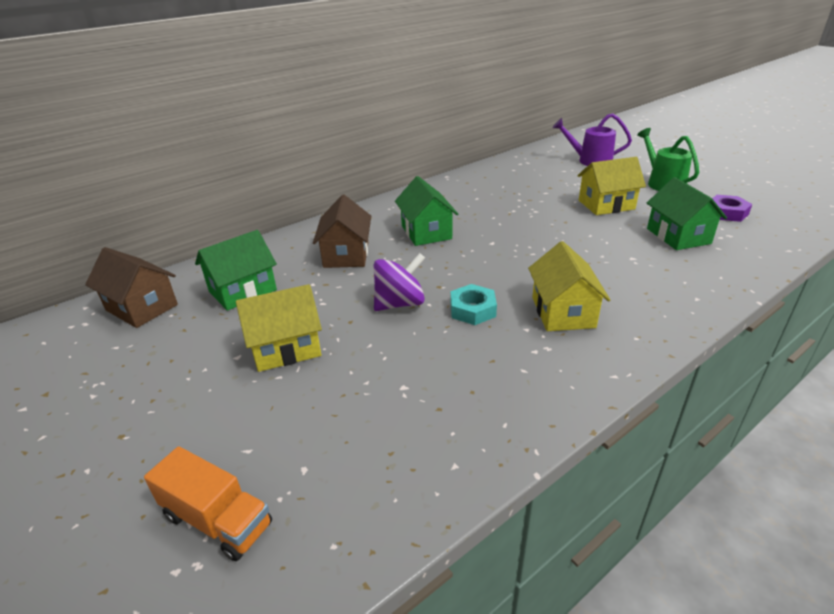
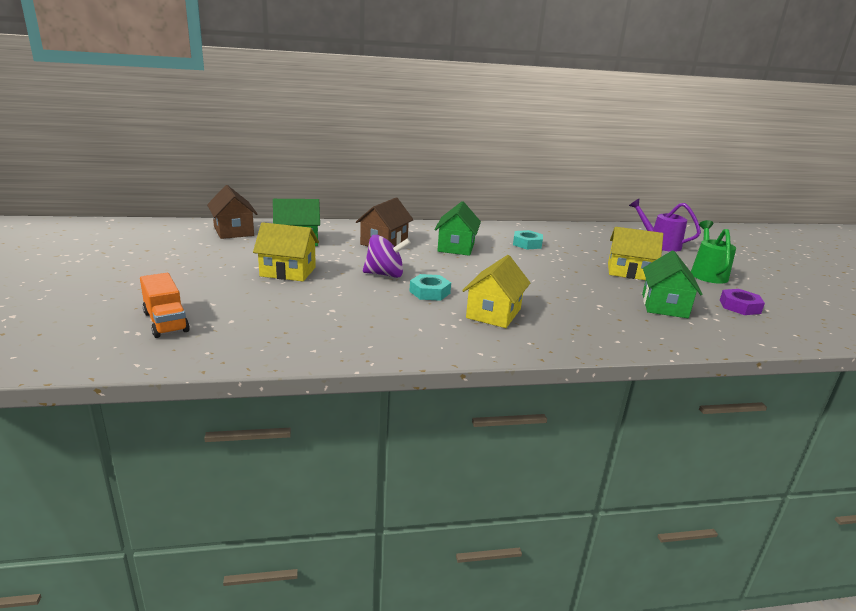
camera: 25 degrees right, 10 degrees down
(485, 202) = (527, 244): none -> turquoise nut

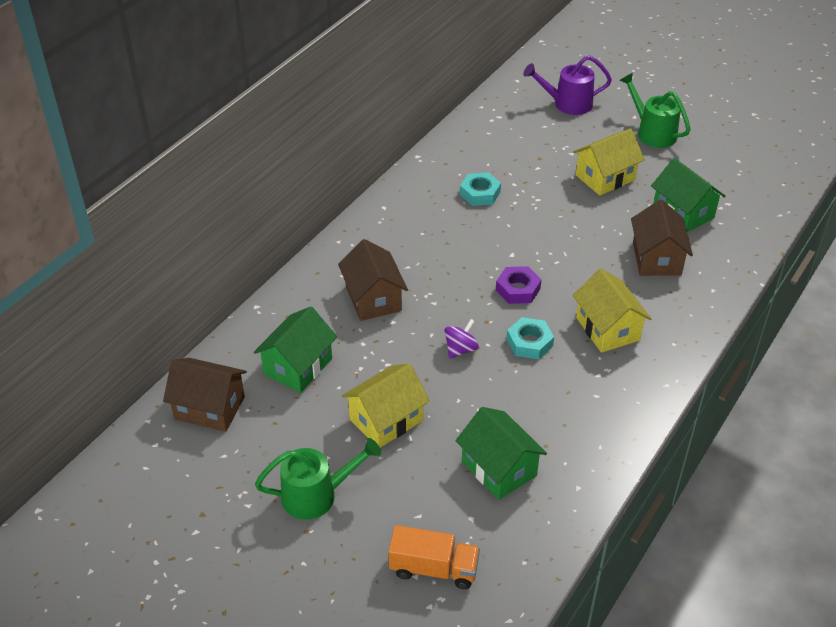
camera: 45 degrees left, 20 degrees up
(196, 271) = (317, 495): none -> green watering can
(385, 274) = (460, 349): purple spinning top -> purple spinning top, size x0.65
(456, 247) = (439, 251): green house -> green house (499, 468)
(598, 310) = (656, 258): none -> brown house
(739, 306) = (721, 171): purple nut -> purple nut (518, 289)

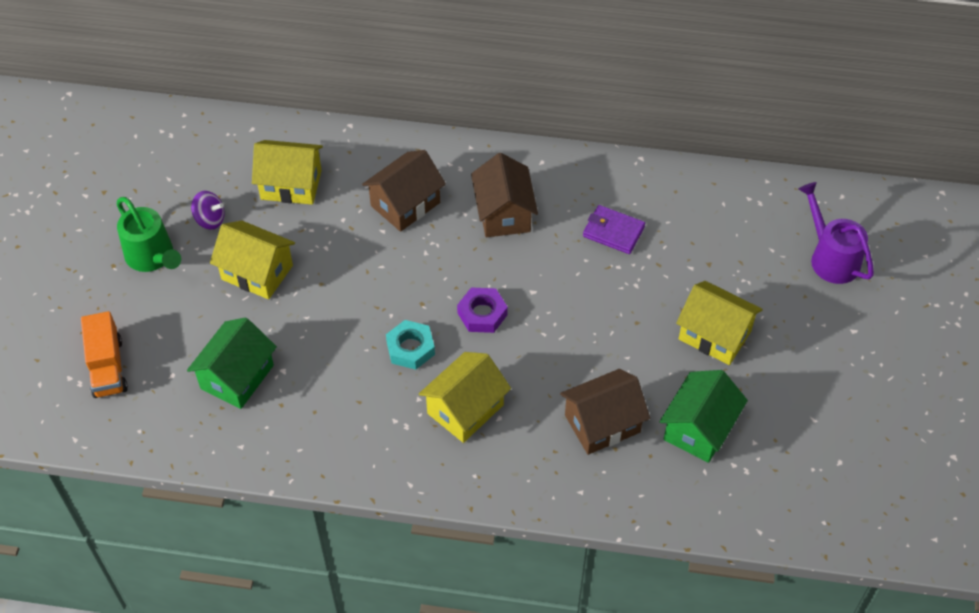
camera: 65 degrees right, 10 degrees up
(209, 408) = (215, 147): brown house -> brown house (504, 213)
(298, 366) = (291, 185): green house -> yellow house
(460, 349) = (373, 296): purple spinning top -> purple spinning top (210, 220)
(480, 193) = (613, 232): turquoise nut -> purple wallet
(652, 132) = (833, 357): green watering can -> none

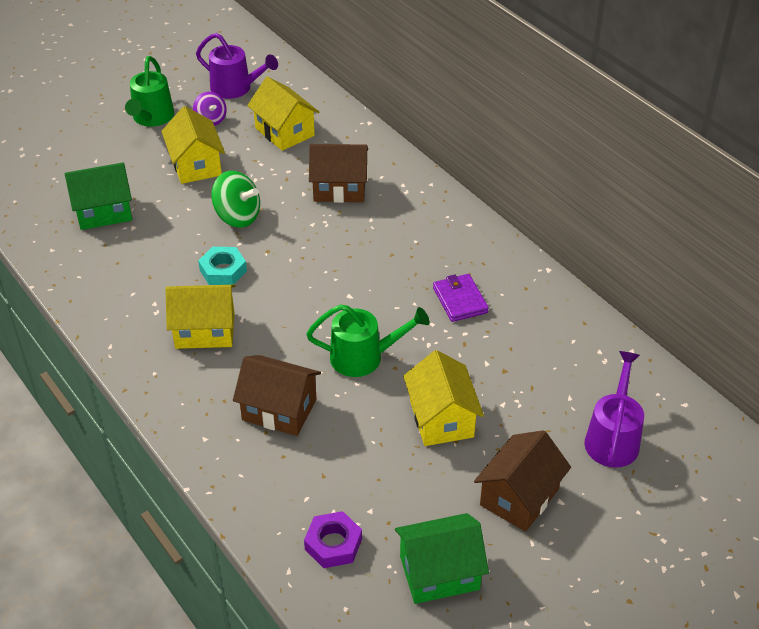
camera: 45 degrees right, 10 degrees down
(108, 367) = (47, 157): orange truck -> none
(190, 173) = (236, 88): none -> purple watering can
(357, 292) = (237, 217): none -> green spinning top
(482, 314) = (296, 284): purple nut -> purple nut (333, 544)
(504, 213) = (397, 237): brown house -> brown house (519, 497)
(607, 332) = (364, 357): none -> green watering can
(699, 428) = (342, 468): green house -> green house (439, 572)

